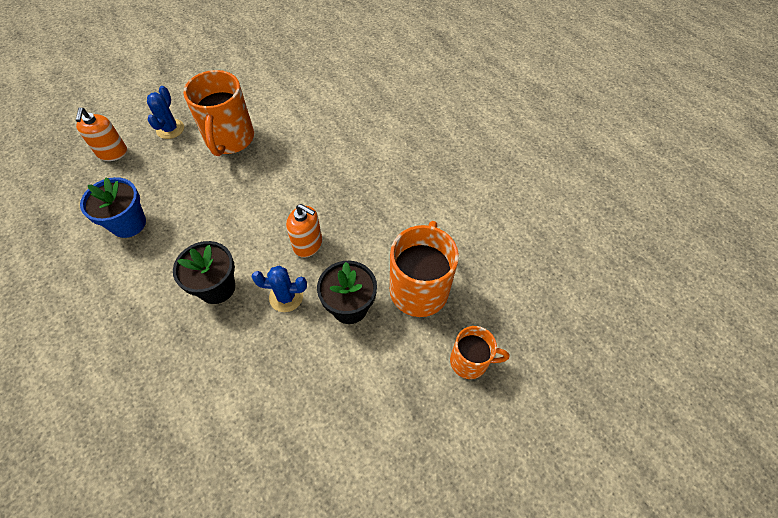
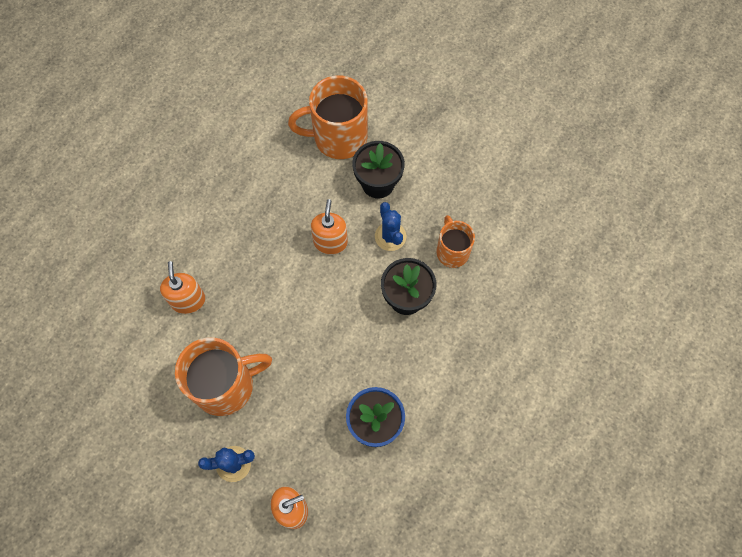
camera: 110 degrees left, 10 degrees up
(311, 134) = (188, 301): none -> orange soap dispenser
(470, 361) = (386, 85): orange mug -> orange mug (452, 251)

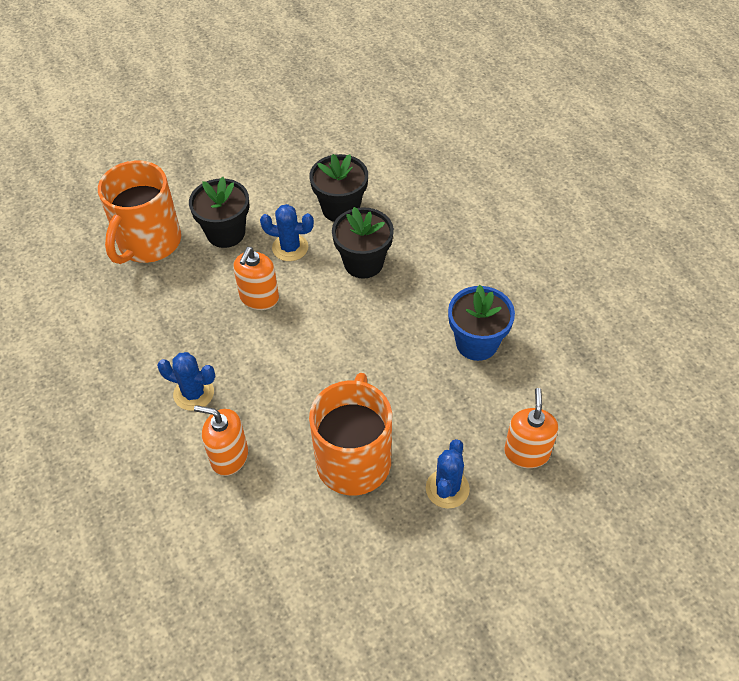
camera: 60 degrees left, 15 degrees down
(226, 248) = (194, 393): none -> blue cactus
(330, 242) = (259, 298): orange soap dispenser -> orange soap dispenser turned 105 degrees counterclockwise
(452, 251) = (340, 208): orange mug -> black flower pot

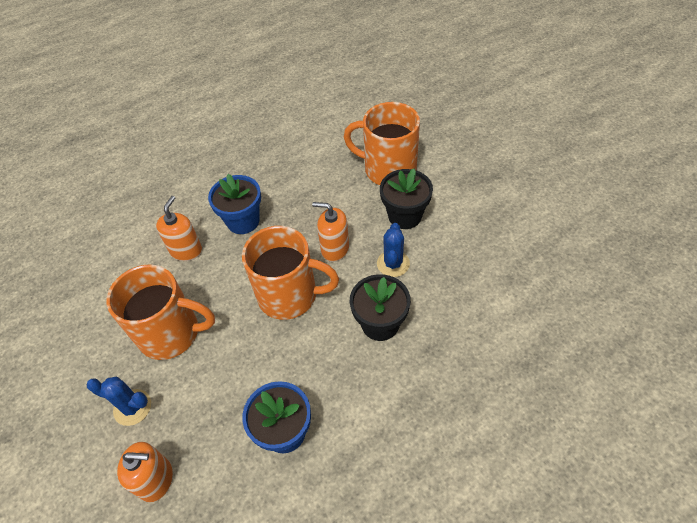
camera: 90 degrees right, 0 degrees up
(194, 393) = (243, 221): blue cactus -> blue flower pot
(317, 341) = (290, 295): none -> orange mug
(340, 208) = (448, 298): black flower pot -> none

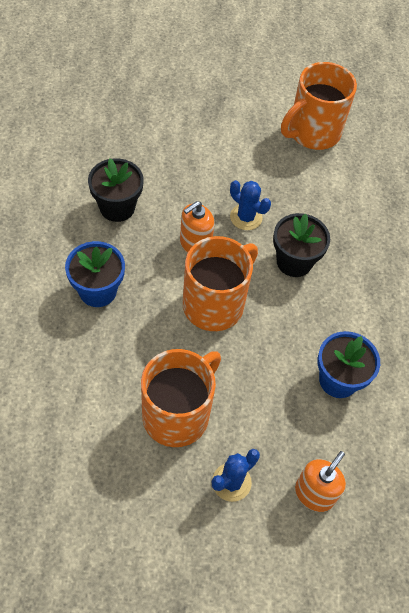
camera: 65 degrees left, 5 degrees up
(186, 250) = (90, 355): orange soap dispenser -> none
(388, 169) = (144, 155): orange mug -> orange mug (312, 132)
(404, 216) = (205, 178): black flower pot -> black flower pot (117, 207)

